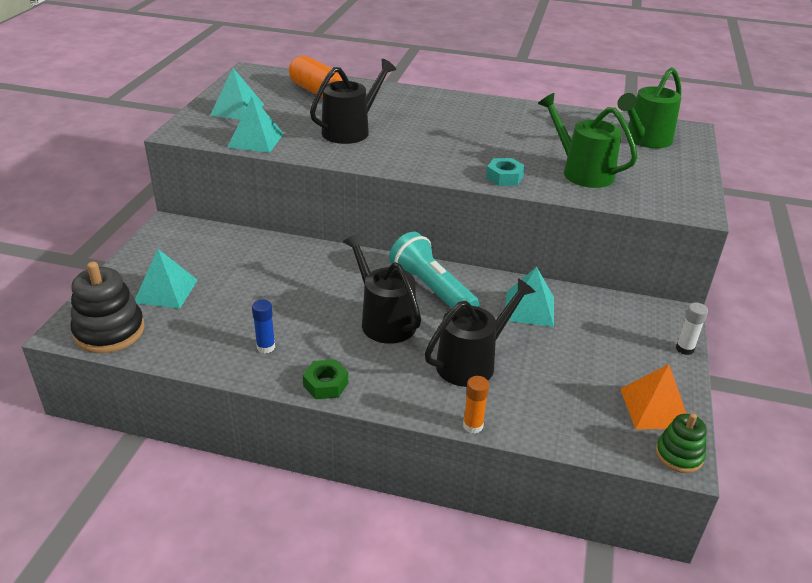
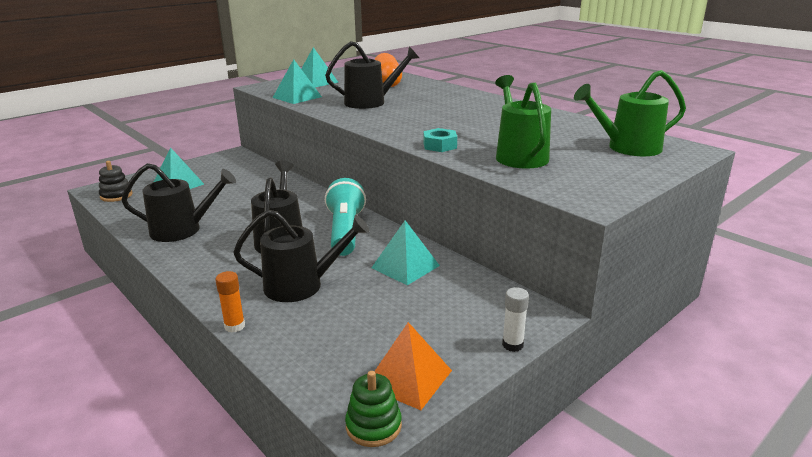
camera: 35 degrees right, 10 degrees down
(109, 331) = (116, 195): black stacking toy -> black stacking toy, size x0.60
(266, 347) = (182, 230): blue glue stick -> black watering can
(326, 384) = (181, 263): green nut -> none

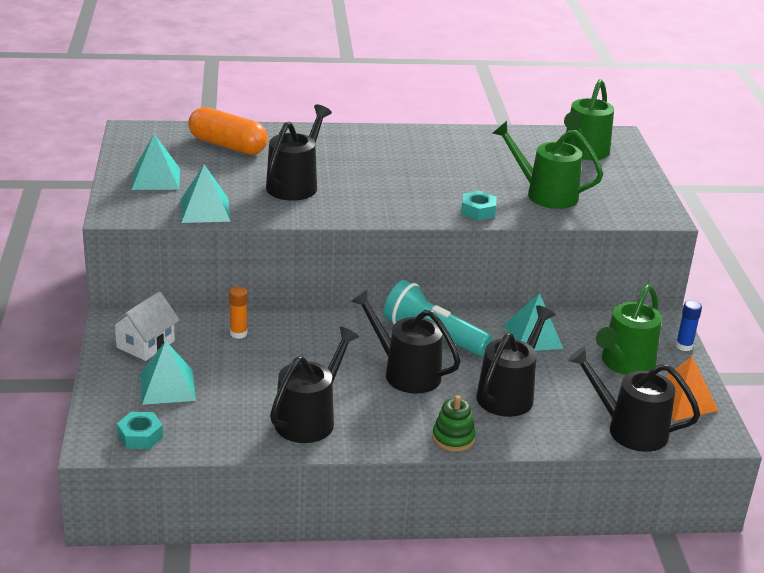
camera: 55 degrees left, 5 degrees up
(116, 195) = (140, 436): black stacking toy -> turquoise nut
(217, 166) = (145, 344): none -> white house
(234, 326) = (540, 446): orange glue stick -> orange glue stick (238, 333)
(315, 364) = (630, 429): none -> black watering can
(373, 426) = (718, 433): green stacking toy -> green stacking toy (453, 438)
(428, 322) = (624, 363): none -> green watering can
(512, 345) = (684, 346): white glue stick -> blue glue stick

